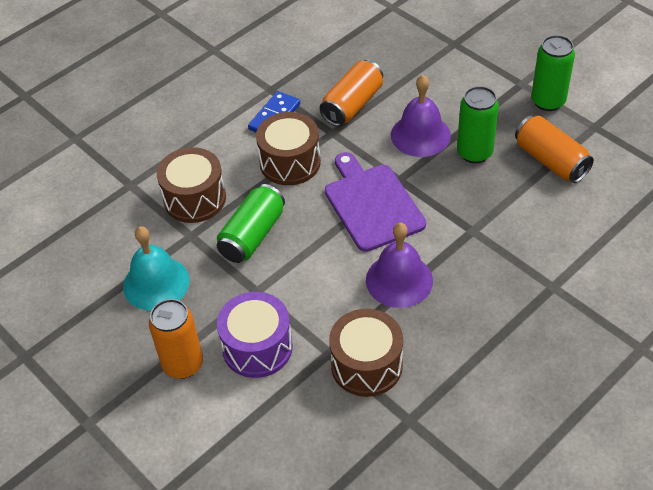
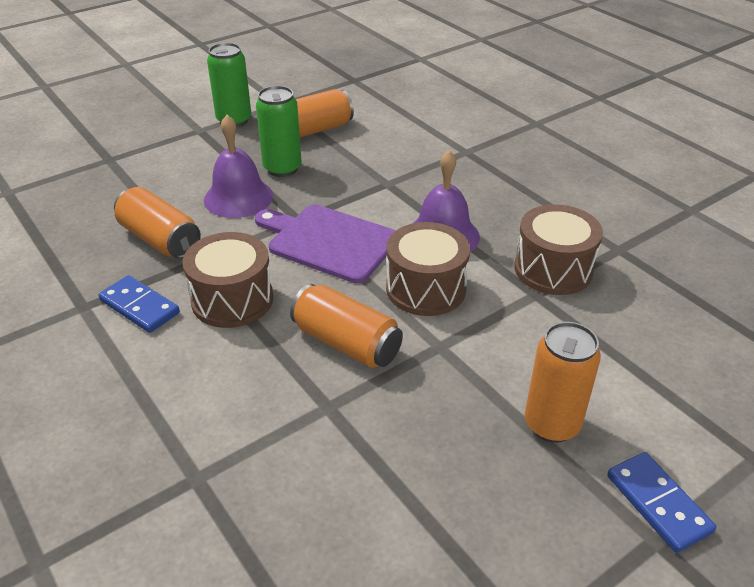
camera: 85 degrees left, 10 degrees down
(116, 427) = (658, 503): none -> blue domino
(156, 283) = (408, 449): turquoise bell -> none
(194, 199) = (259, 398): brown drum -> brown drum (426, 288)
(252, 235) = (346, 343): green can -> orange can
(257, 347) = (527, 351): purple drum -> none
(372, 204) = (329, 242): purple cutting board -> purple cutting board turned 45 degrees clockwise

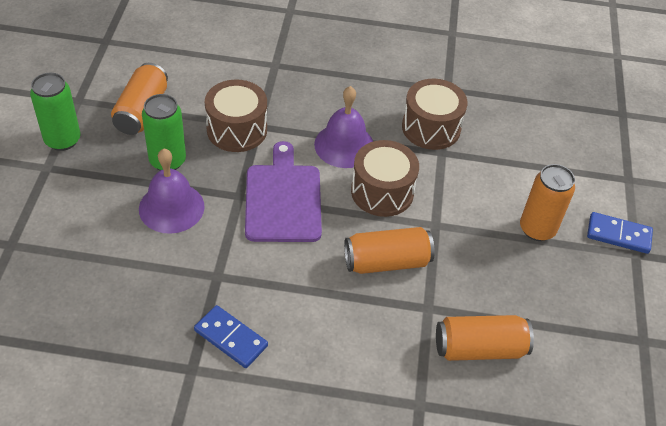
camera: 50 degrees left, 10 degrees up
(139, 307) = (230, 338): blue domino -> blue domino turned 45 degrees clockwise
(160, 239) = (166, 281): orange can -> orange can (479, 348)
(232, 299) = (282, 286): brown drum -> brown drum (237, 130)
(329, 242) = (283, 199): purple cutting board -> purple cutting board turned 105 degrees clockwise

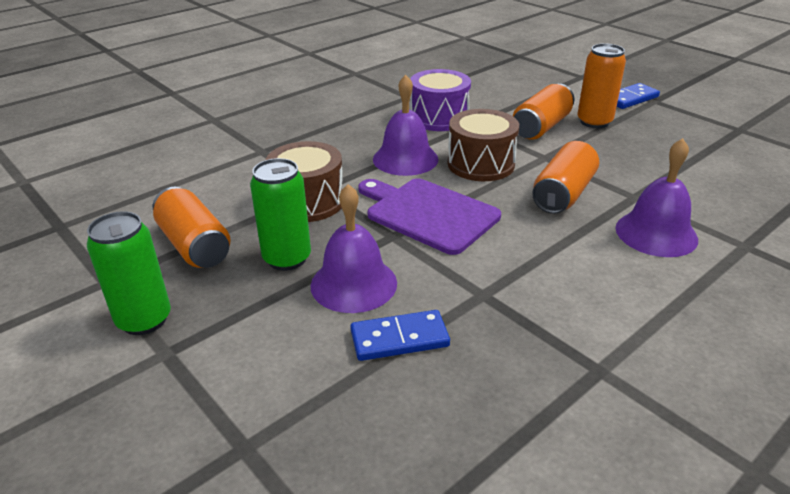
camera: 45 degrees left, 15 degrees down
(230, 338) = (578, 322): blue domino -> blue domino (399, 339)
(383, 341) = (656, 233): none -> purple bell
(431, 128) = (439, 118): brown drum -> purple drum
(479, 348) = (699, 192): orange can -> orange can (541, 127)

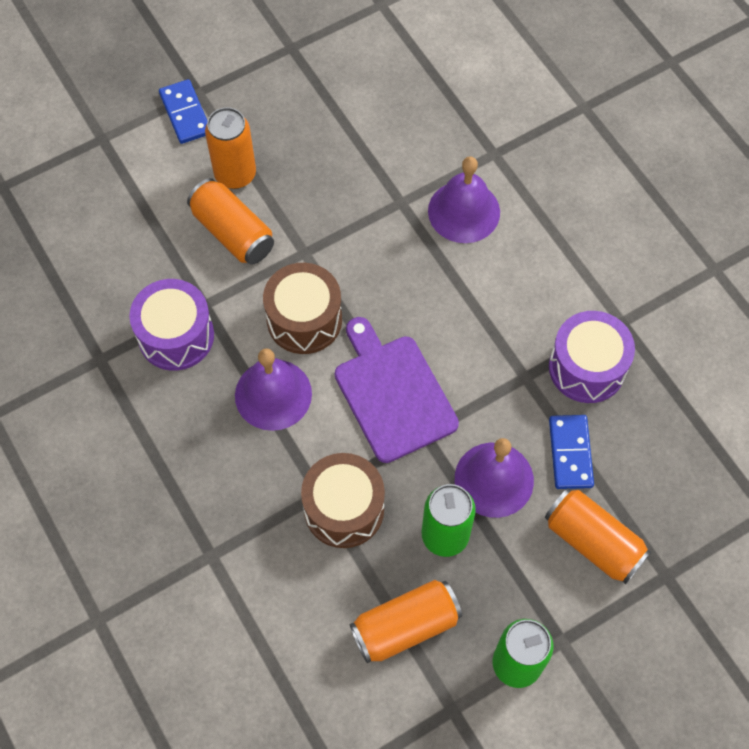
camera: 80 degrees left, 30 degrees up
(428, 214) = (392, 394): purple cutting board -> purple cutting board turned 105 degrees clockwise
(518, 343) = (587, 367): none -> purple drum
(563, 194) = (383, 261): orange can -> orange can (593, 542)

